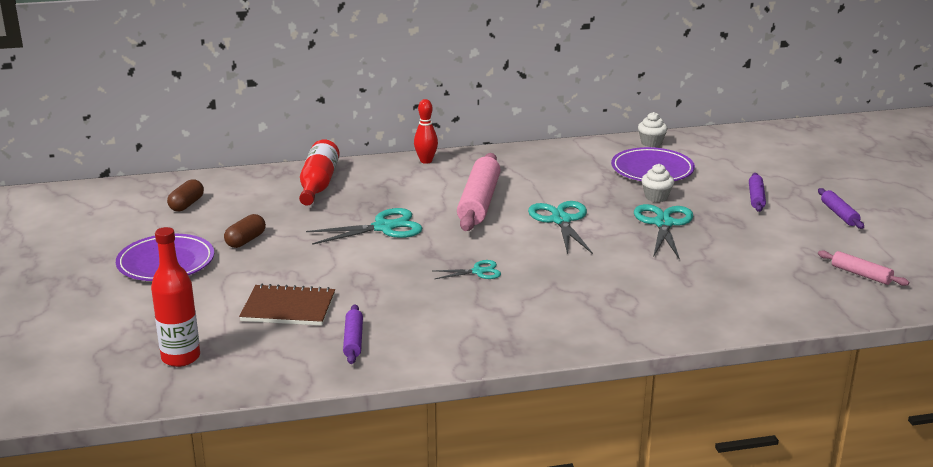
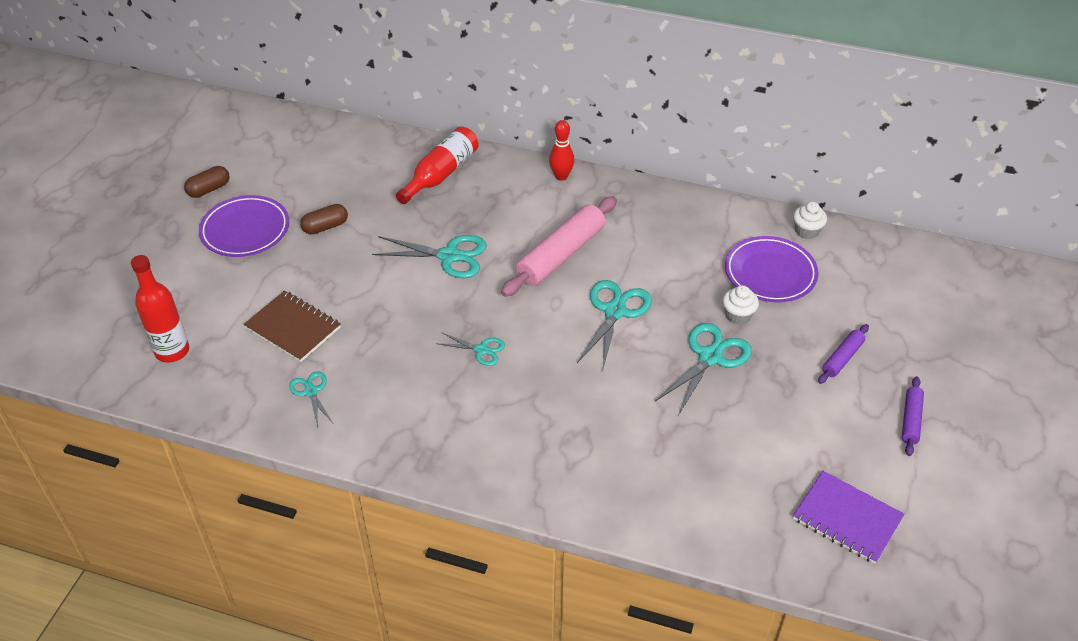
camera: 30 degrees right, 20 degrees up
(186, 204) = (315, 160): brown capsule -> brown capsule (209, 189)
(353, 340) = (311, 391): purple rolling pin -> turquoise scissors
(861, 274) = (847, 518): pink rolling pin -> purple notebook

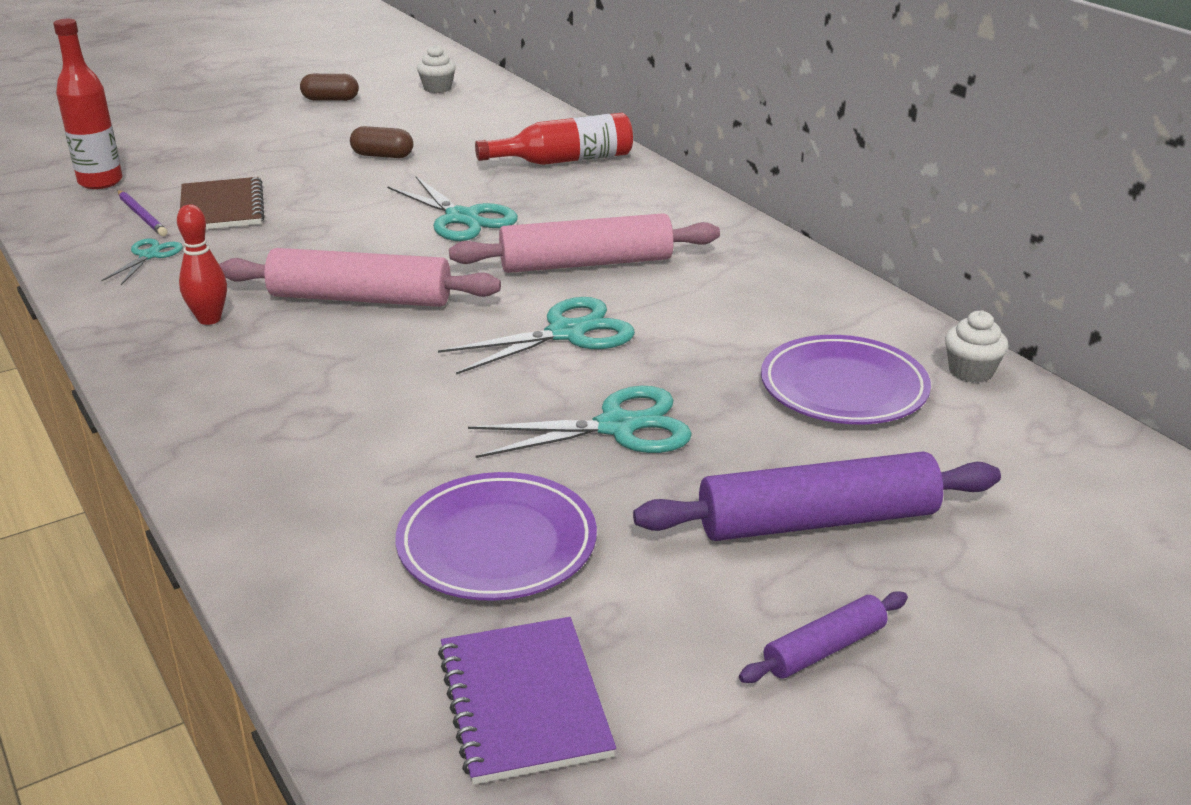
camera: 40 degrees right, 15 degrees down
(245, 230) = (310, 133): purple plate -> purple plate (497, 544)
(251, 363) = (142, 215): none -> purple pencil
(481, 350) = (360, 298): turquoise scissors -> pink rolling pin
(561, 176) = (698, 206): red bowling pin -> red bowling pin (209, 319)
(738, 315) = (725, 406): white cupcake -> white cupcake (437, 88)
(842, 358) = (817, 521): purple rolling pin -> purple rolling pin, size x1.98

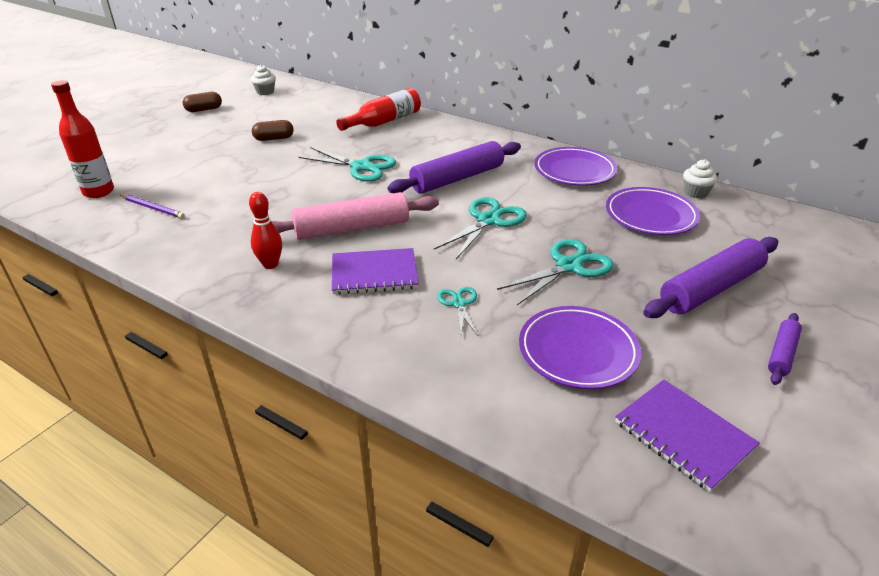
camera: 25 degrees left, 5 degrees up
(149, 255) = (186, 233): turquoise scissors -> turquoise scissors (459, 303)
(222, 208) = (203, 191): brown notebook -> none
(327, 364) = (374, 274): none -> purple notebook
(586, 263) = (457, 178): pink rolling pin -> purple rolling pin
(790, 292) = (574, 171): none -> purple plate

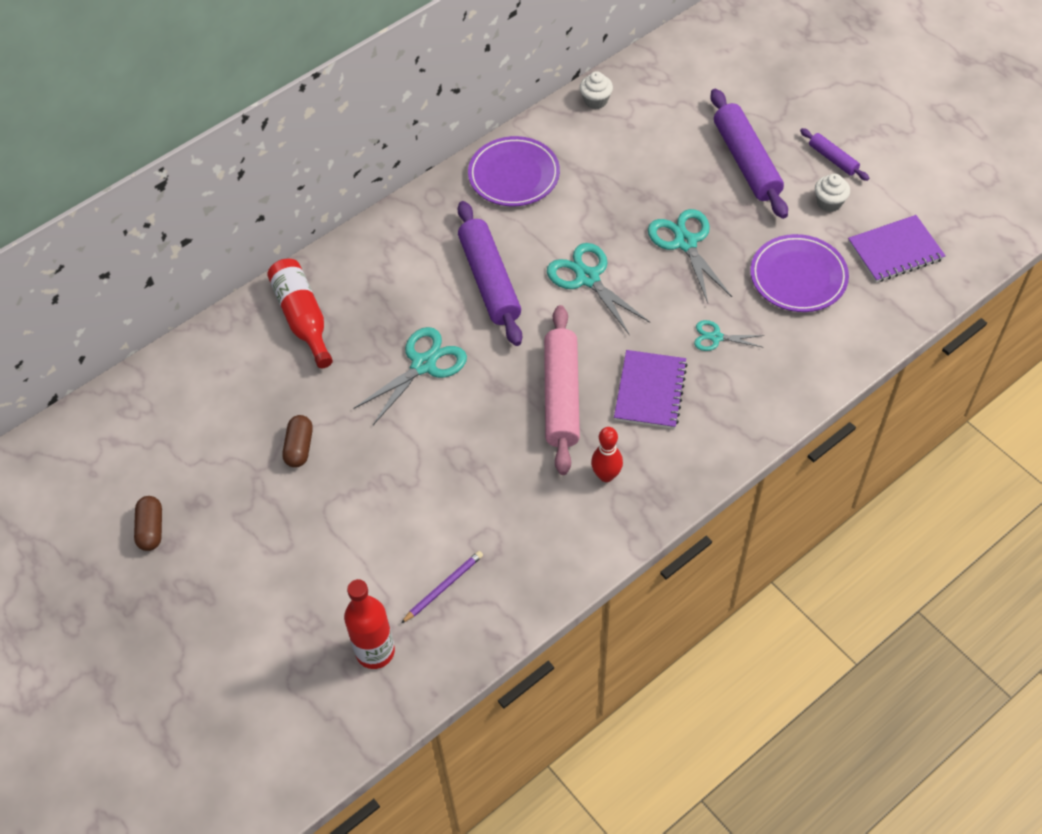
camera: 70 degrees left, 20 degrees up
(265, 92) = (119, 445): white cupcake -> white cupcake (829, 202)
(650, 215) = (624, 151): purple plate -> none

